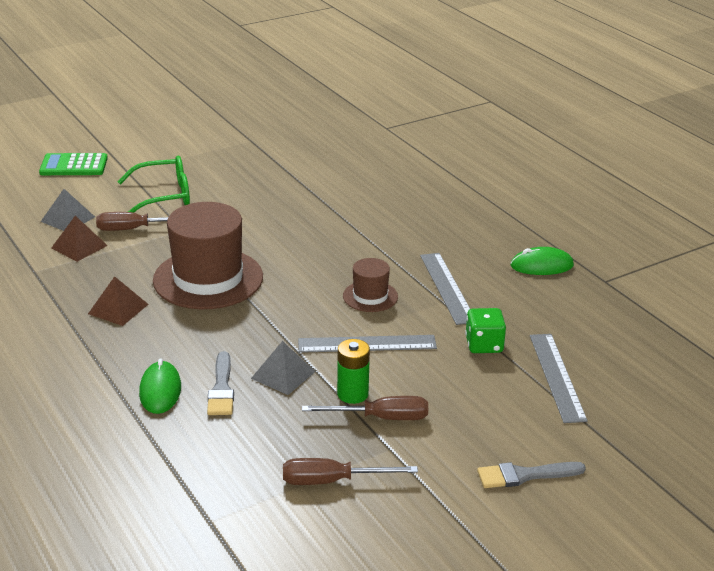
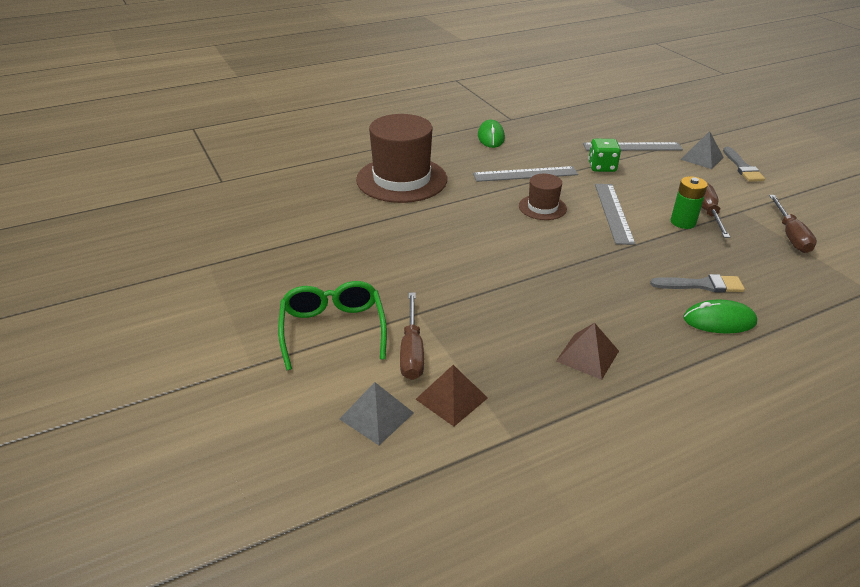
camera: 85 degrees left, 5 degrees up
(74, 166) = (213, 423): green calculator -> none
(208, 279) = (521, 294): brown hat -> brown hat (401, 179)
(283, 375) = (669, 253): grey pyramid -> grey pyramid (702, 158)

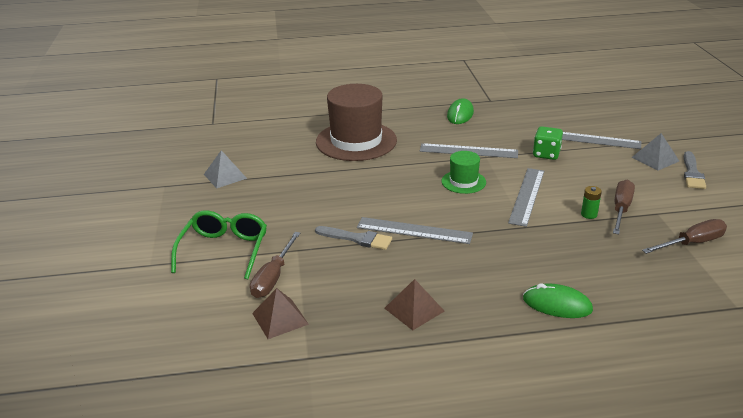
camera: 20 degrees right, 5 degrees down
(376, 416) = (215, 319): grey pyramid -> grey pyramid (225, 176)
(528, 268) = (414, 231): none -> grey ruler
(542, 207) = (463, 182): brown hat -> green hat
(683, 222) = (589, 214): green battery -> green battery, size x0.66
(702, 285) = (564, 272): grey brush -> grey brush (357, 239)
(790, 235) = (692, 243): brown screwdriver -> brown screwdriver turned 135 degrees counterclockwise

